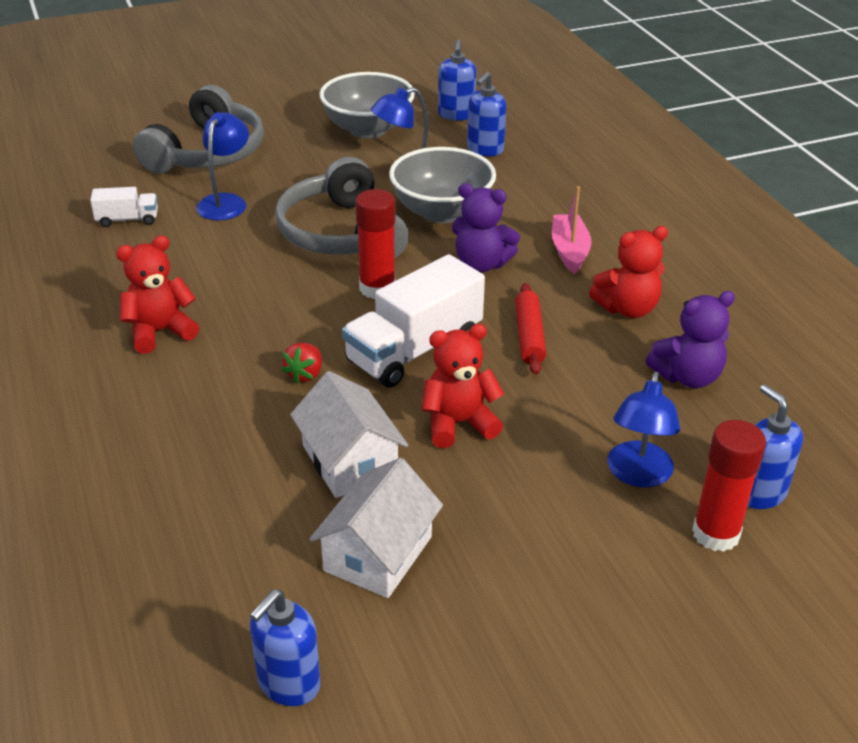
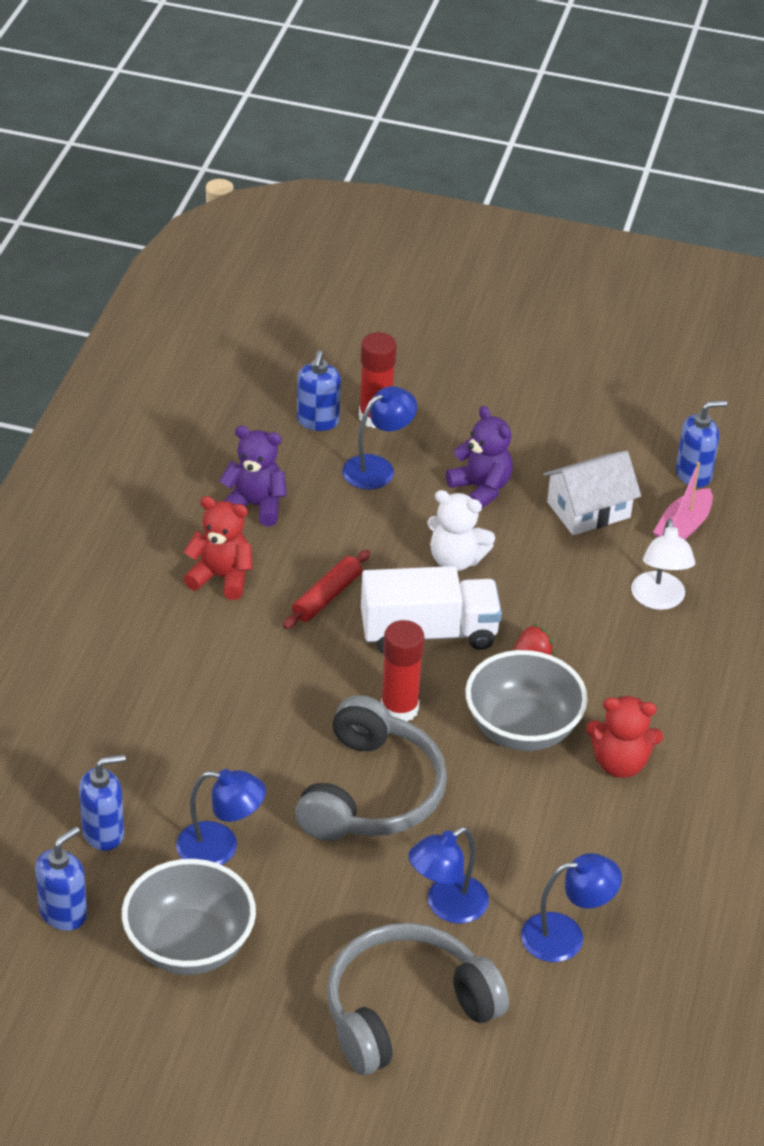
camera: 145 degrees left, 5 degrees up
(127, 219) = (566, 936): white truck -> blue lamp
(221, 489) = (658, 600): none -> white lamp
(349, 461) = (556, 574): white house -> none
(442, 212) = (249, 766): grey bowl -> grey bowl (522, 729)
(458, 423) = (456, 560): red teddy bear -> white teddy bear
(481, 264) = (284, 684): purple teddy bear -> purple teddy bear (481, 489)
(569, 251) = (191, 656): pink boat -> pink boat (683, 527)

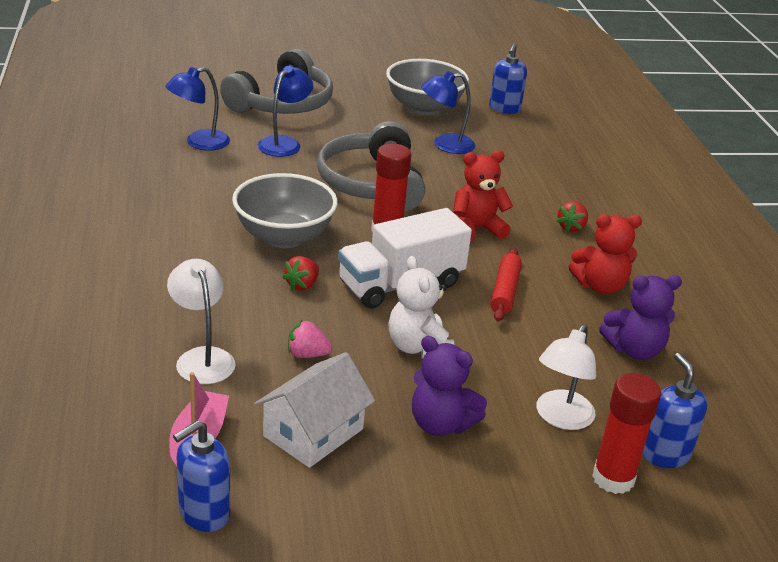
camera: 155 degrees right, 10 degrees down
(103, 833) = (519, 140): blue soap dispenser -> none
(178, 660) = (571, 227): none -> red strawberry
(377, 468) = (560, 418): blue lamp -> white lamp
(456, 560) = (418, 347): white teddy bear -> white teddy bear turned 105 degrees counterclockwise
(562, 579) = (307, 354): none -> pink strawberry
(620, 763) = (195, 231): red teddy bear -> red teddy bear (476, 229)

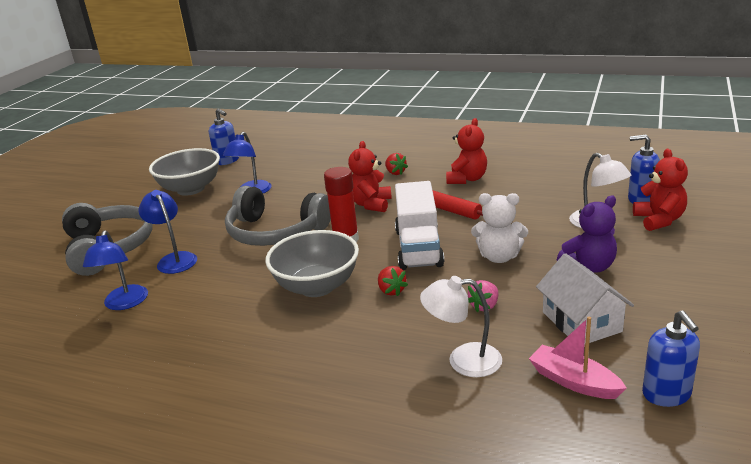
camera: 55 degrees left, 5 degrees down
(613, 478) = (659, 220): red glue stick -> red teddy bear
(634, 350) = (538, 184): purple teddy bear -> none

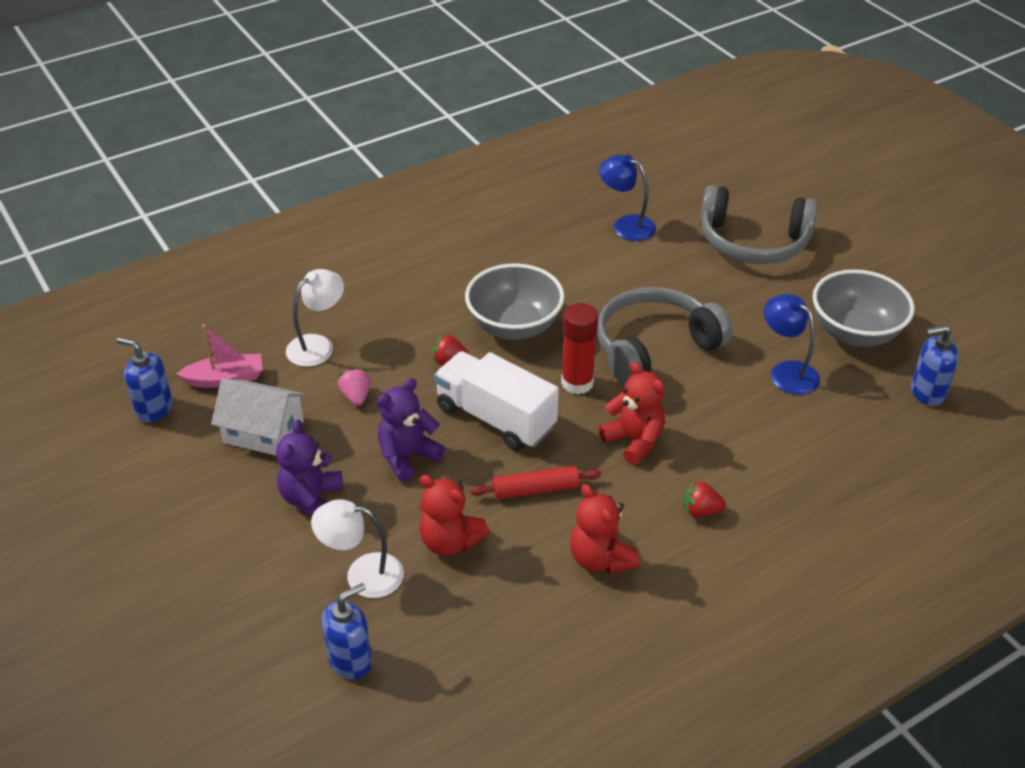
camera: 125 degrees right, 15 degrees up
(174, 259) = (676, 270): blue lamp -> none
(499, 257) = (407, 456): white teddy bear -> purple teddy bear
(659, 220) = (298, 628): red teddy bear -> red teddy bear (450, 541)

